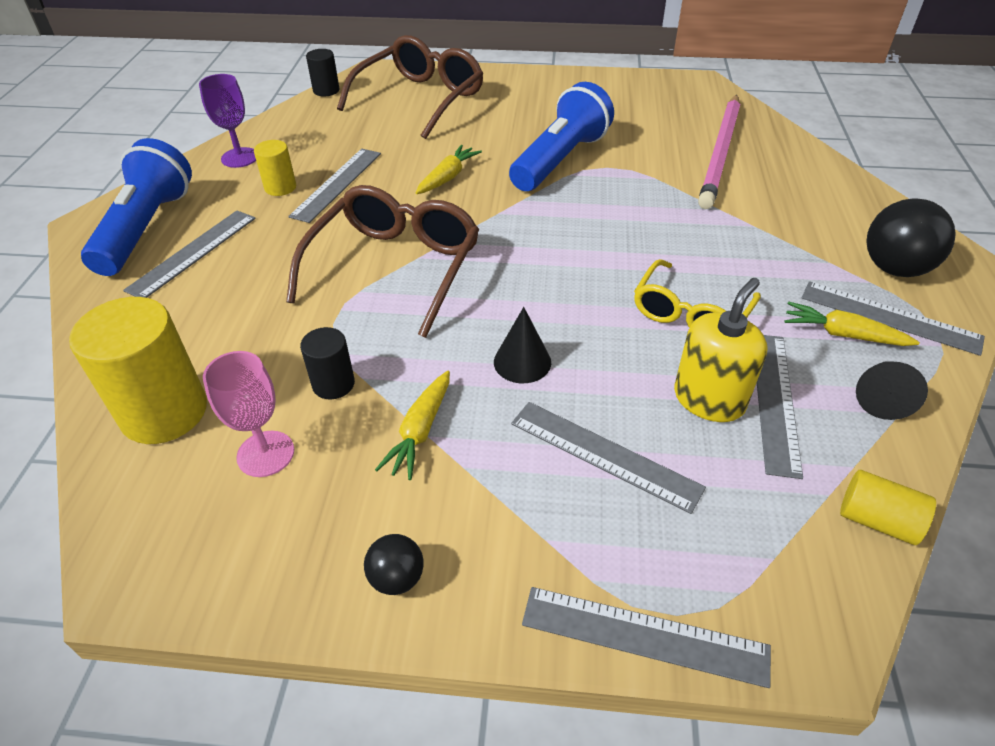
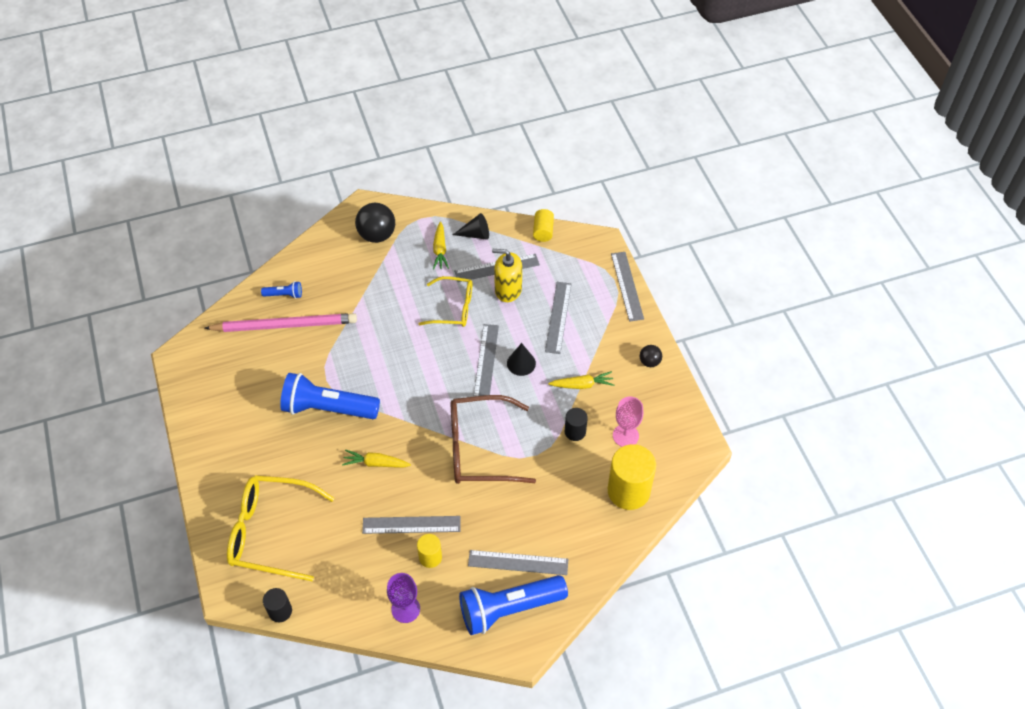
camera: 115 degrees left, 10 degrees up
(420, 99) = (271, 532): brown glasses -> yellow glasses
(778, 161) = (284, 295): none -> blue flashlight
(889, 317) = (418, 234): grey ruler -> grey ruler (486, 361)

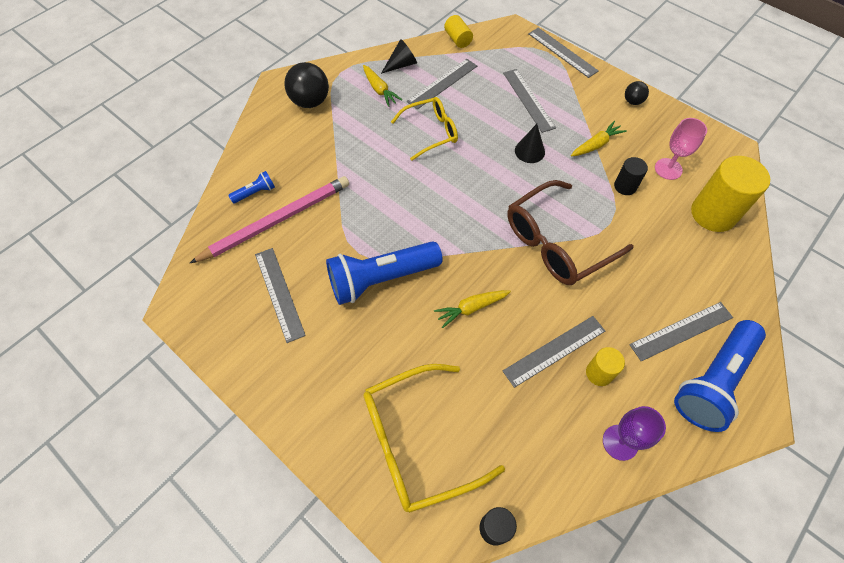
camera: 30 degrees left, 5 degrees up
(486, 361) = (498, 164): grey ruler -> grey ruler (279, 293)
(508, 290) = (467, 96): yellow soap dispenser -> none

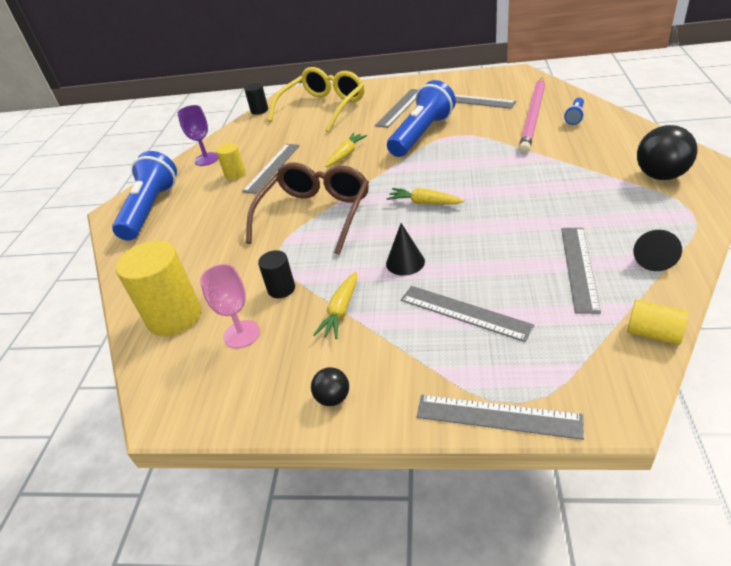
camera: 150 degrees right, 20 degrees down
(379, 90) = (625, 221): yellow carrot -> yellow carrot (424, 203)
(431, 132) = (517, 220): yellow glasses -> none
(681, 331) = (182, 220): grey ruler -> grey ruler (400, 108)

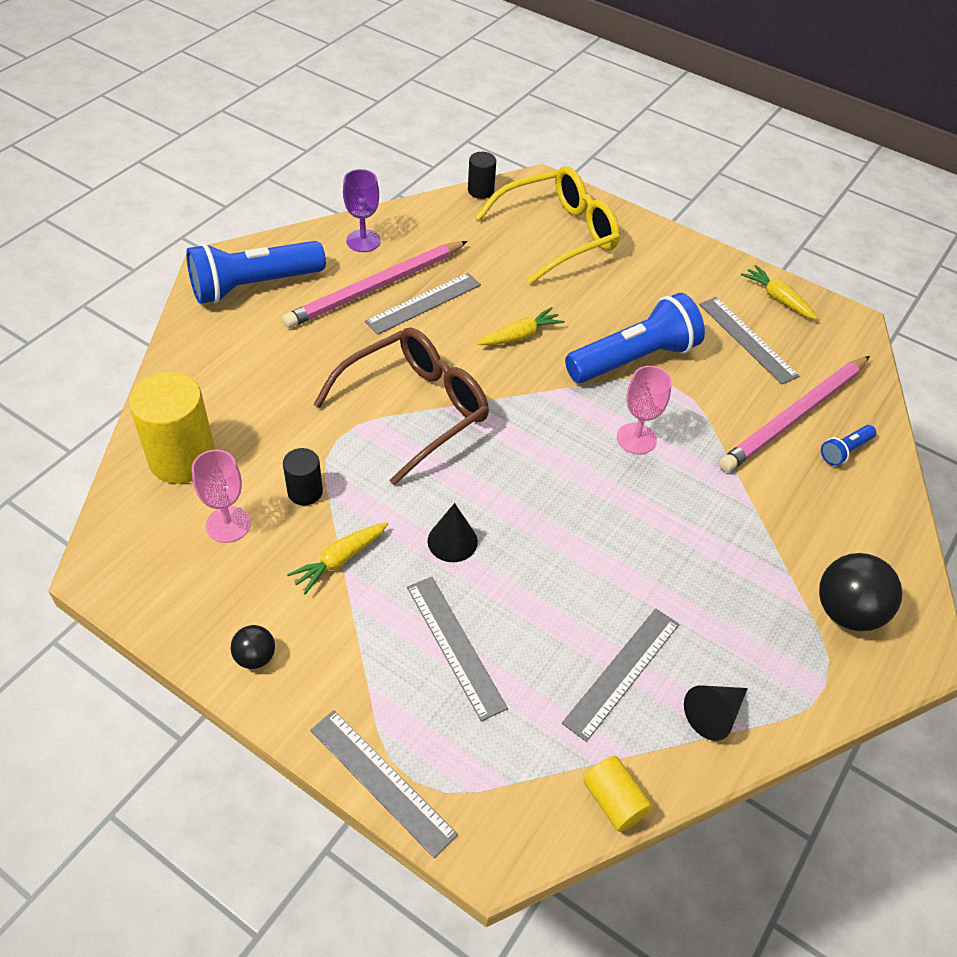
camera: 20 degrees right, 10 degrees up
(150, 209) = (254, 286): blue flashlight -> blue flashlight turned 150 degrees counterclockwise
(235, 174) = (376, 287): yellow cylinder -> pink pencil
(400, 108) = (648, 294): grey ruler -> none
(424, 203) = (543, 471): yellow carrot -> yellow carrot (778, 299)
(461, 164) = (636, 438): none -> pink goblet

